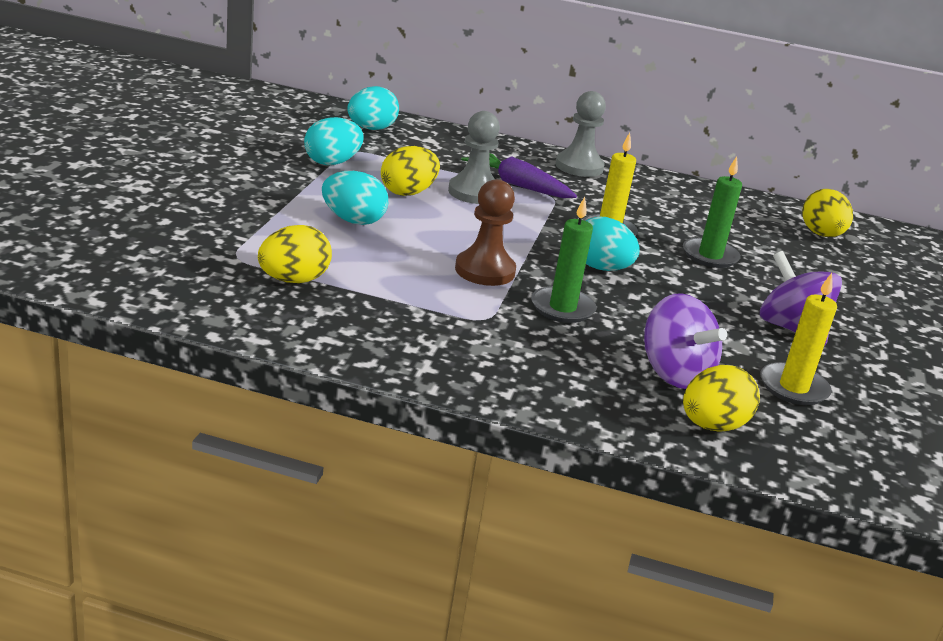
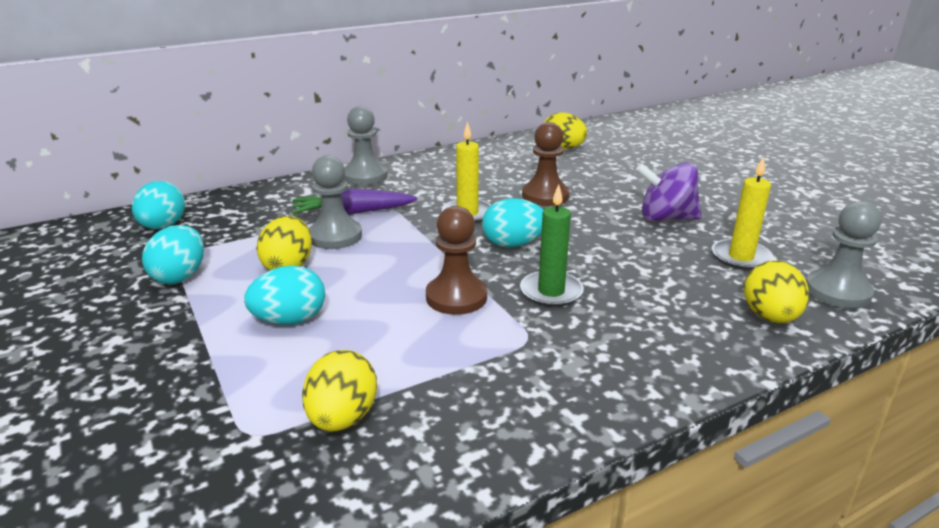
camera: 40 degrees left, 0 degrees up
(674, 373) = (687, 294): purple spinning top -> none
(710, 256) = (545, 196): green candle -> brown pawn
(828, 457) = (837, 292): none -> grey pawn

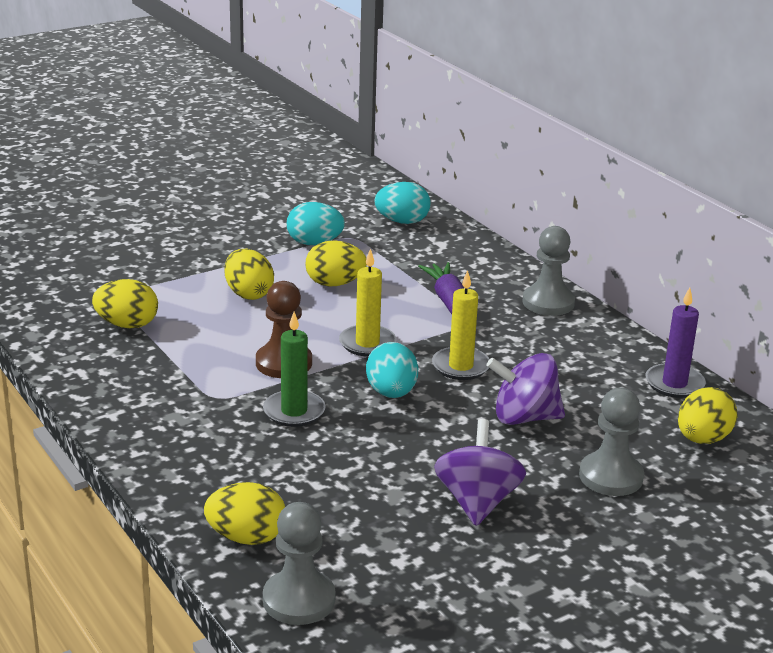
camera: 85 degrees right, 0 degrees up
(290, 320) = (248, 294): turquoise egg -> yellow egg
(335, 236) = (395, 299): grey pawn -> grey pawn (611, 477)
(494, 149) = (674, 384): none -> purple candle
(545, 196) = (524, 417): brown pawn -> purple spinning top
(740, 257) = (377, 543): yellow candle -> yellow candle (367, 343)

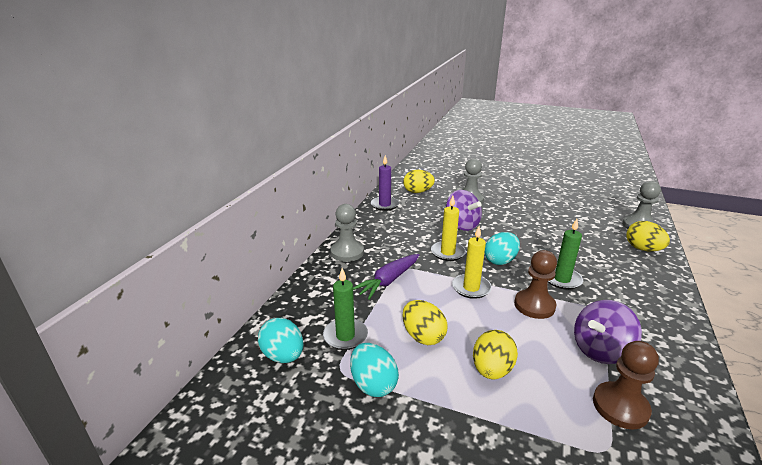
camera: 125 degrees left, 0 degrees up
(127, 325) = (620, 407): yellow egg -> brown pawn
(389, 252) = (345, 336): none -> green candle
(477, 502) = (530, 216): purple spinning top -> purple spinning top (600, 350)

